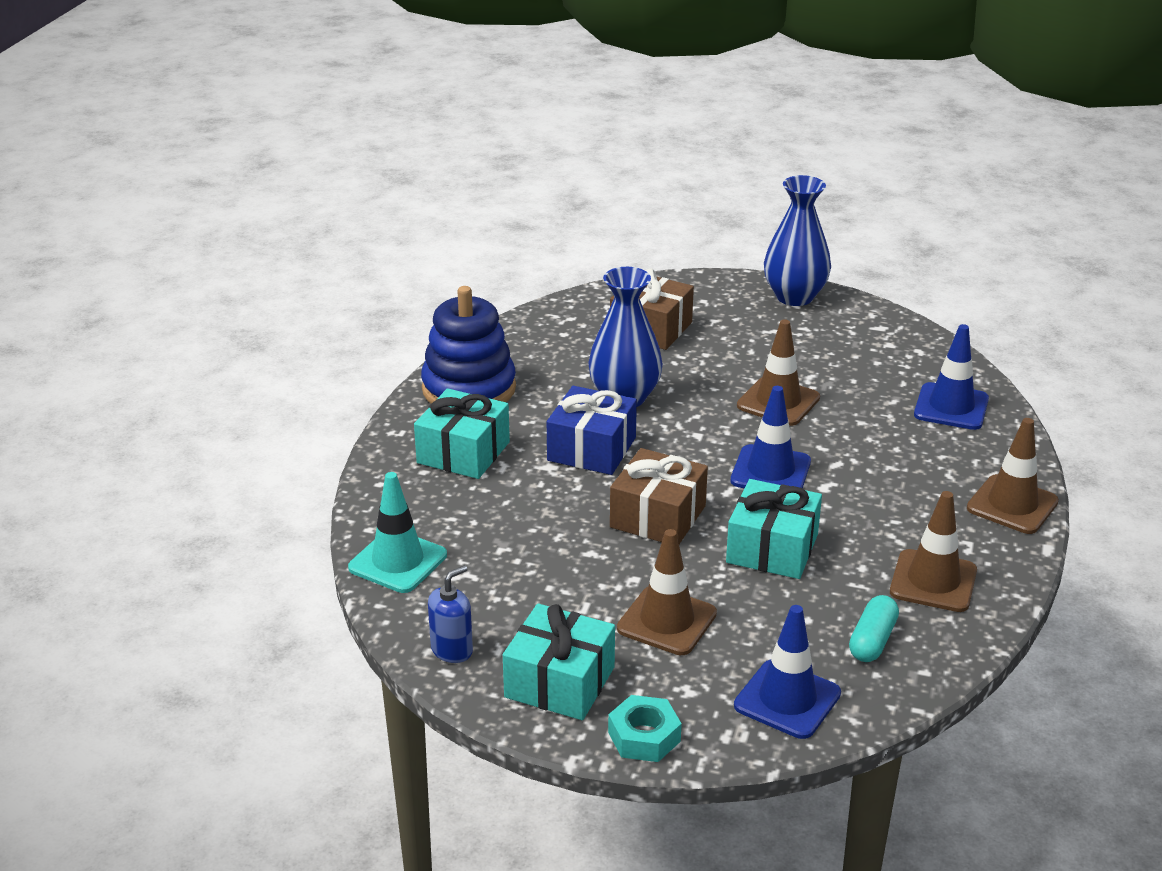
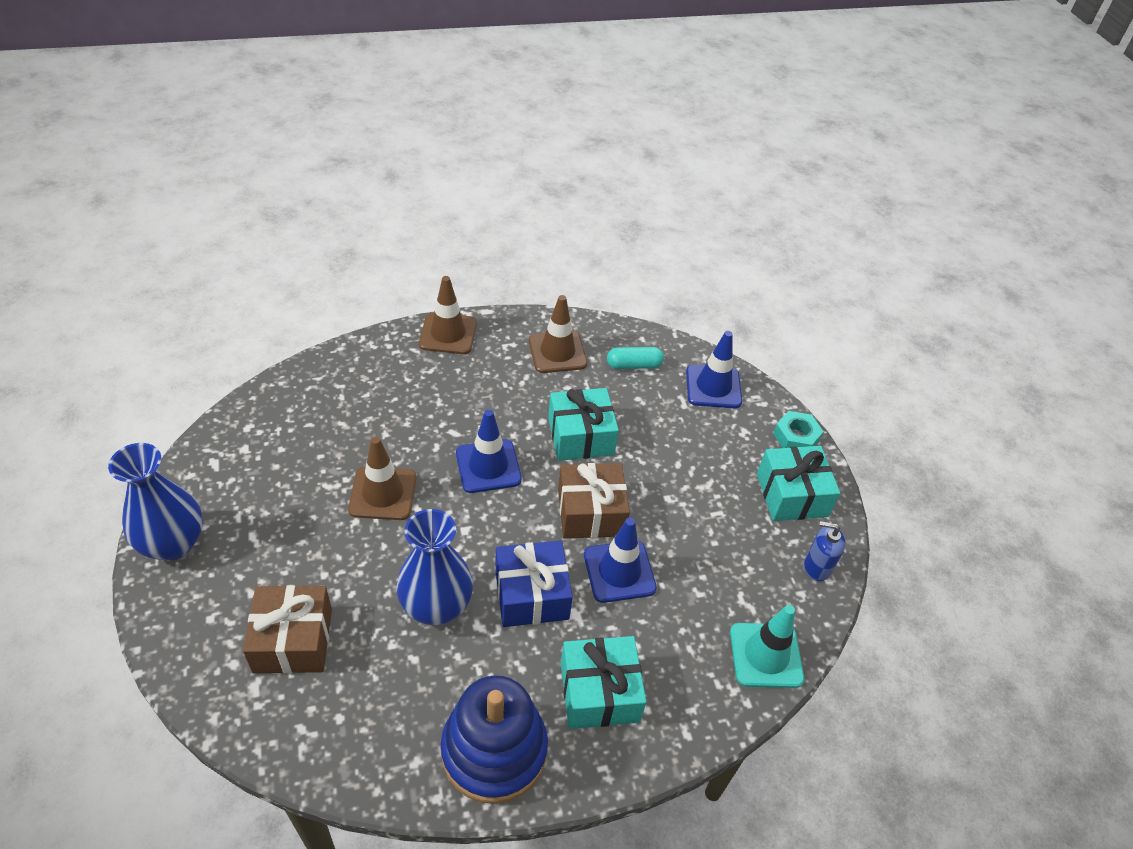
camera: 125 degrees left, 15 degrees up
(667, 621) = (695, 464): brown traffic cone -> none
(951, 407) = (333, 388): blue traffic cone -> blue traffic cone (619, 571)

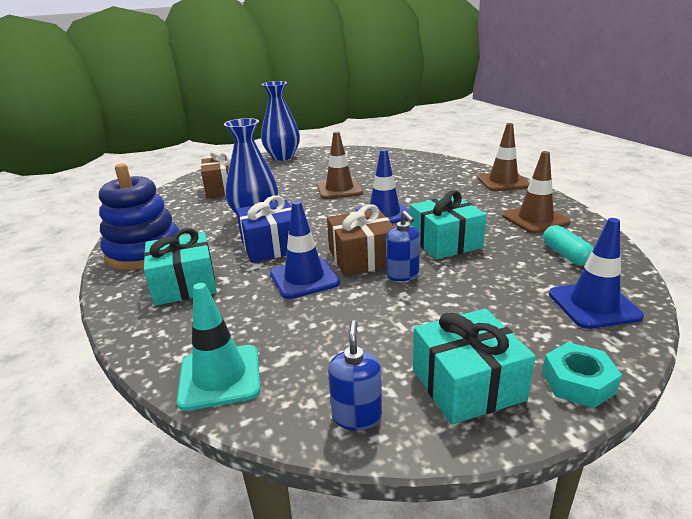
camera: 85 degrees right, 20 degrees down
(635, 489) = (402, 275): none -> blue soap dispenser

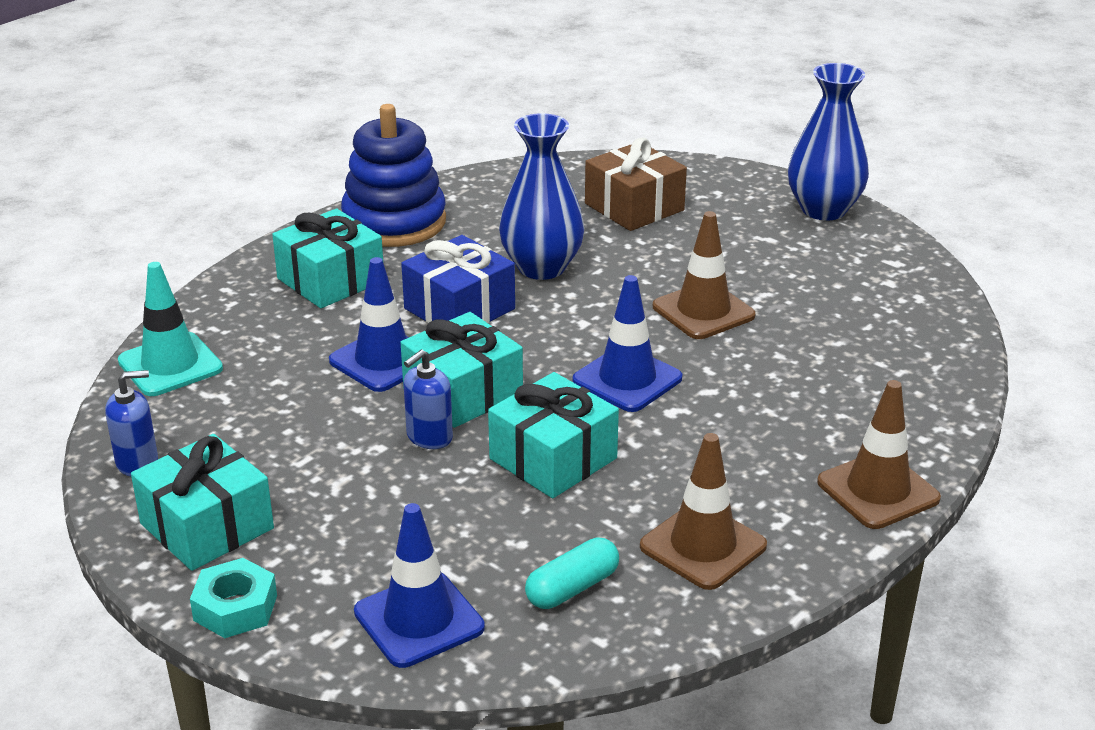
camera: 65 degrees right, 5 degrees up
(362, 257) = (463, 392): brown gift -> turquoise gift

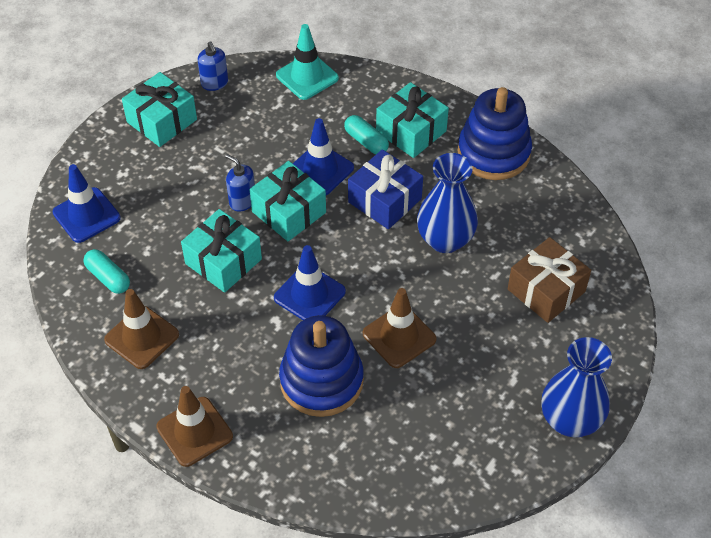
camera: 85 degrees right, 20 degrees up
(235, 608) = (99, 143): turquoise nut -> none
(337, 318) = (366, 141): none -> turquoise capsule
(779, 375) = (321, 381): none -> blue stacking toy

